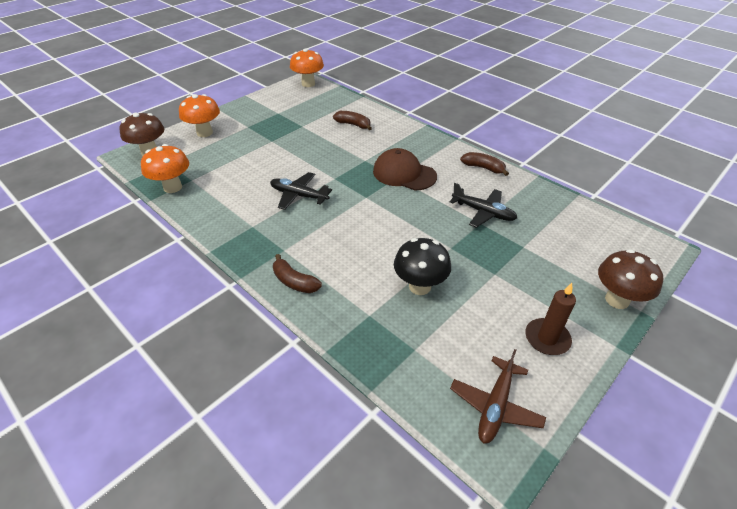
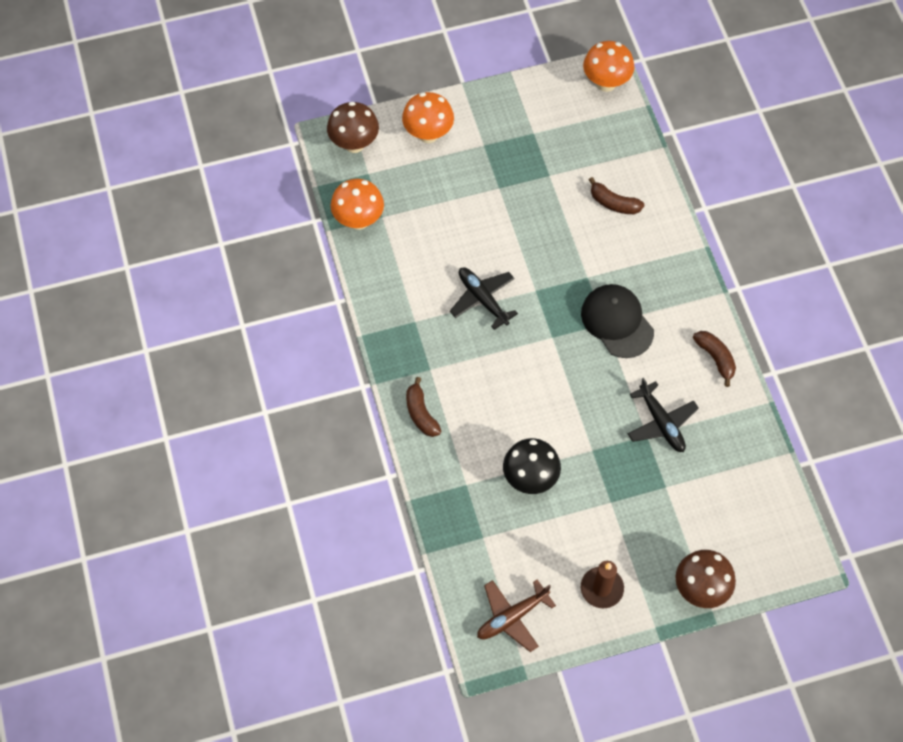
camera: 30 degrees right, 20 degrees up
(353, 125) = (613, 203): brown banana -> brown banana turned 150 degrees clockwise
(404, 174) = (617, 322): brown cap -> black cap

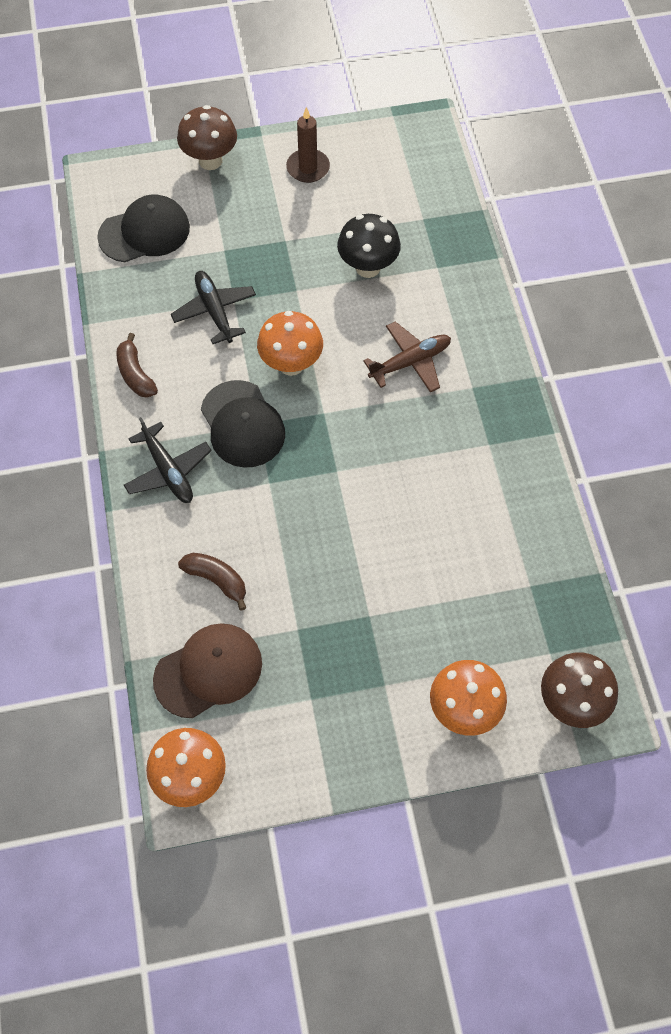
camera: 175 degrees left, 0 degrees up
(358, 220) = (561, 583): orange mushroom -> orange mushroom (291, 364)
(421, 413) = (484, 340): brown banana -> none
(482, 299) = (404, 465): black plane -> black plane (168, 471)
(511, 617) = (400, 151): brown plane -> brown plane (410, 362)
(607, 144) = (208, 671): none -> brown cap
(744, 500) = (144, 232): none -> black cap

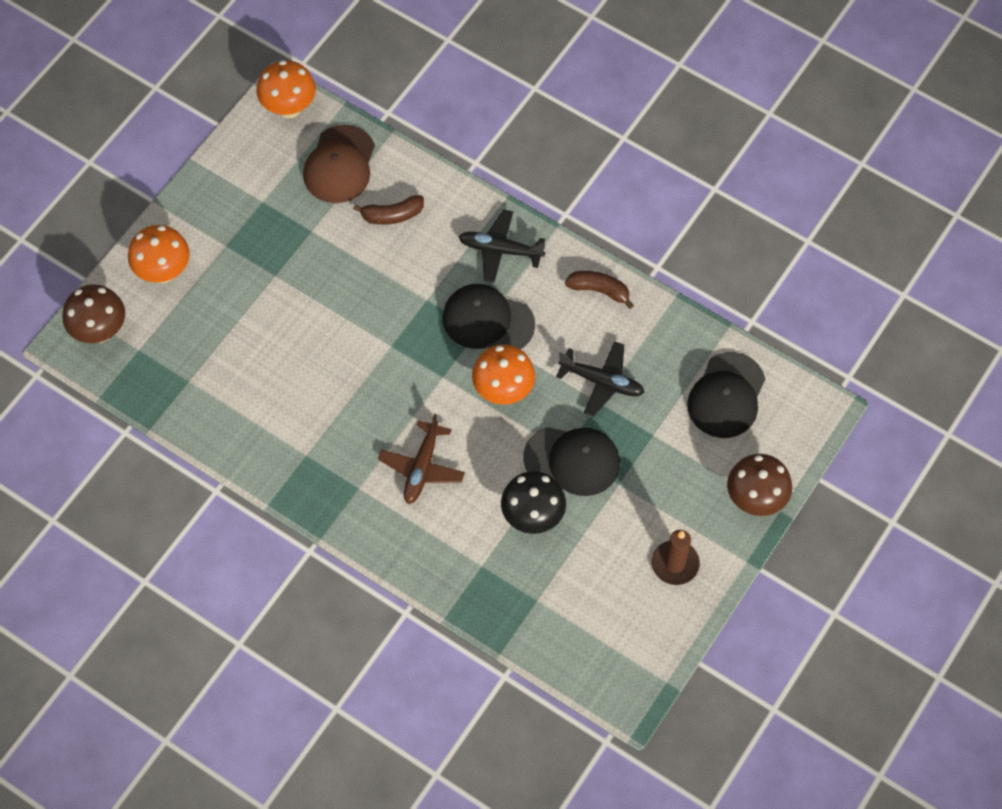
camera: 135 degrees right, 0 degrees up
(298, 279) = (572, 460): none -> black cap

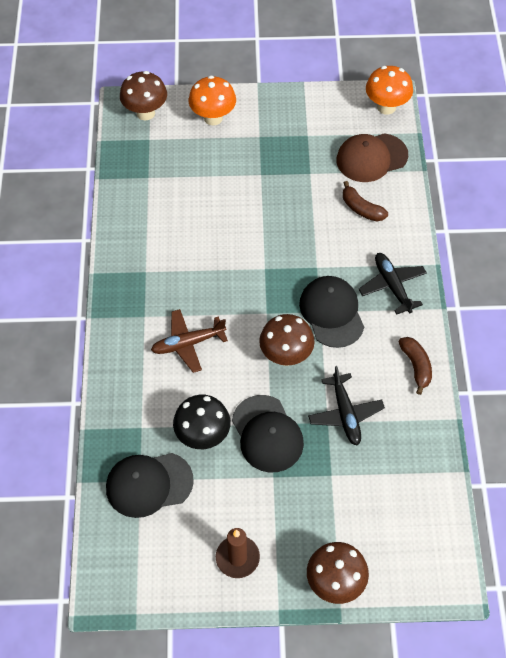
camera: 55 degrees right, 5 degrees down
(503, 391) = (286, 356): orange mushroom -> brown mushroom
(726, 396) = (405, 506): black cap -> black cap (149, 484)

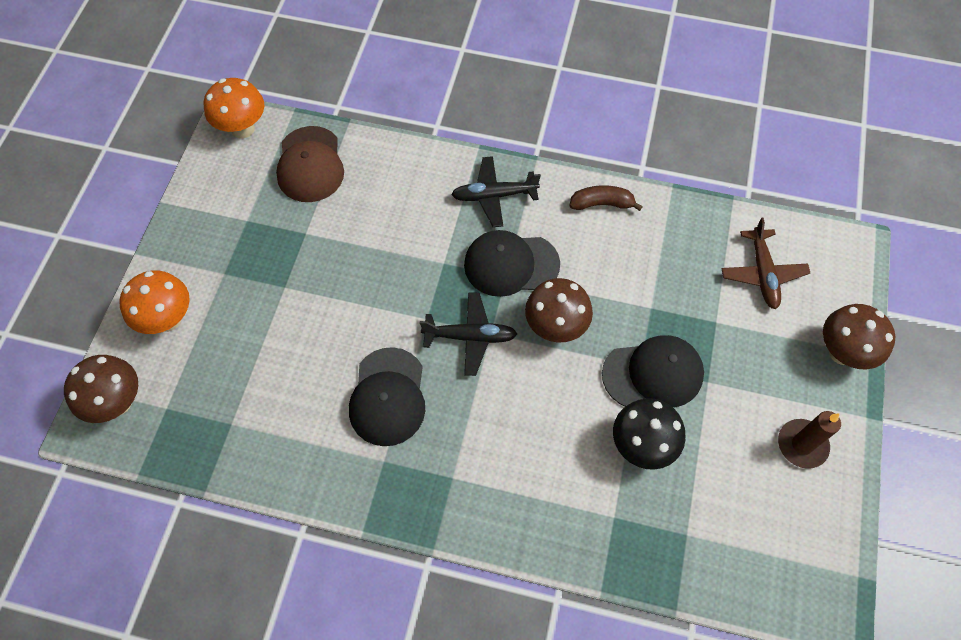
camera: 75 degrees left, 5 degrees up
(149, 484) = (694, 525): black cap -> black cap (388, 397)
(188, 344) = (509, 433): brown plane -> brown plane (762, 274)
(345, 414) = (645, 287): black plane -> black plane (470, 337)
(361, 209) = (378, 195): brown banana -> none

